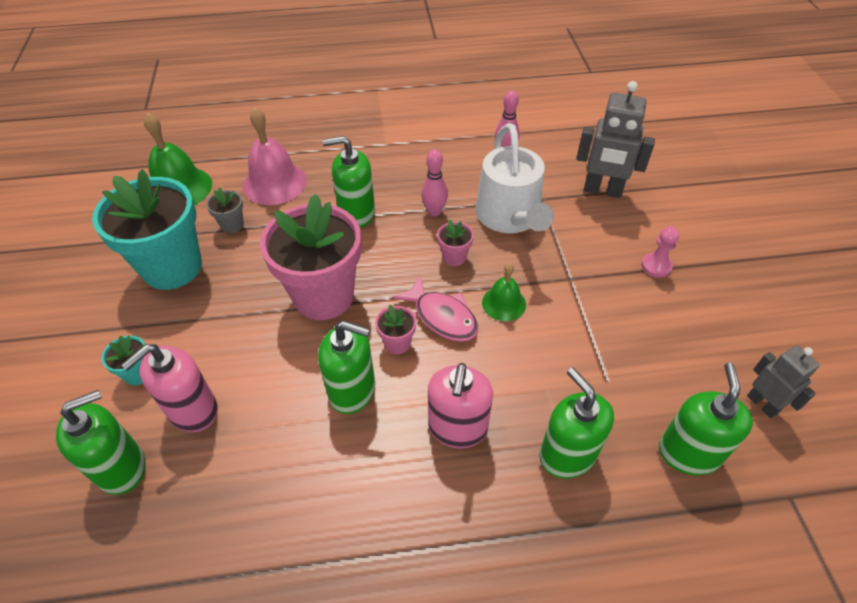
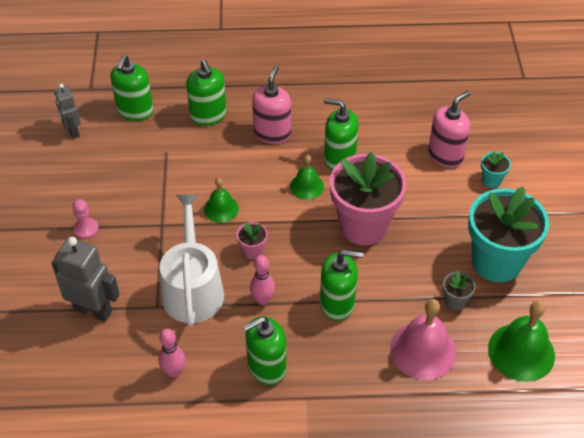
camera: 175 degrees left, 0 degrees up
(121, 468) = (480, 129): green soap dispenser -> green soap dispenser (266, 367)
(397, 343) = (307, 186): pink flower pot -> green bell
(442, 317) = (271, 202): pink fish -> none

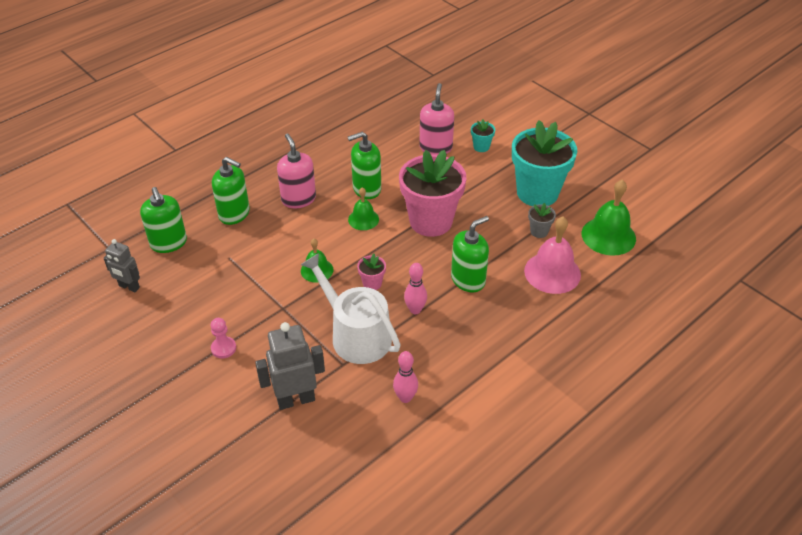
camera: 40 degrees left, 5 degrees down
(266, 367) = (466, 350): green soap dispenser -> none

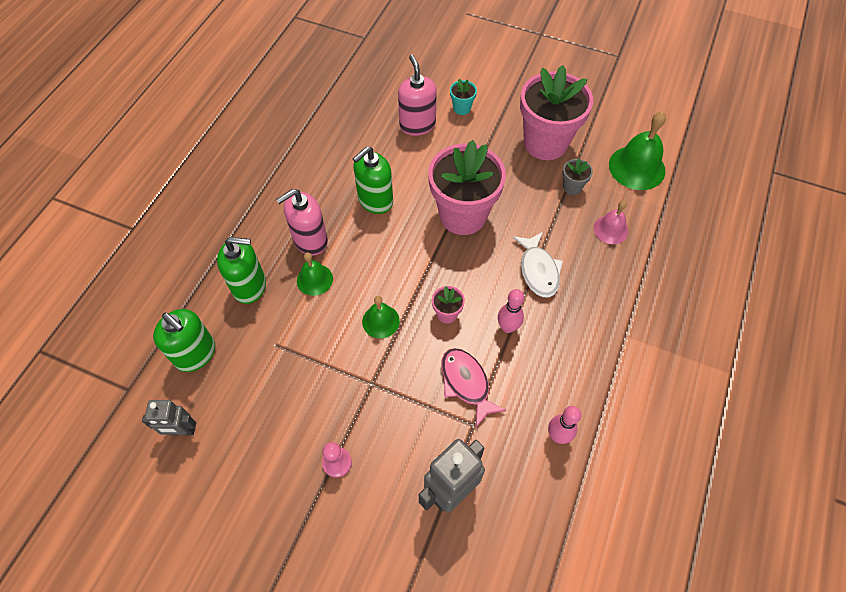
camera: 25 degrees left, 15 degrees up
(298, 199) = (310, 240): pink soap dispenser -> pink soap dispenser turned 75 degrees counterclockwise
(356, 335) = (466, 383): white watering can -> pink fish
(363, 219) = (393, 239): green bell -> green bell (314, 279)
(468, 280) = (538, 270): green soap dispenser -> white fish
(537, 193) = (545, 143): turquoise flower pot -> pink flower pot
(552, 272) = (610, 229): pink bell -> pink bell, size x0.58

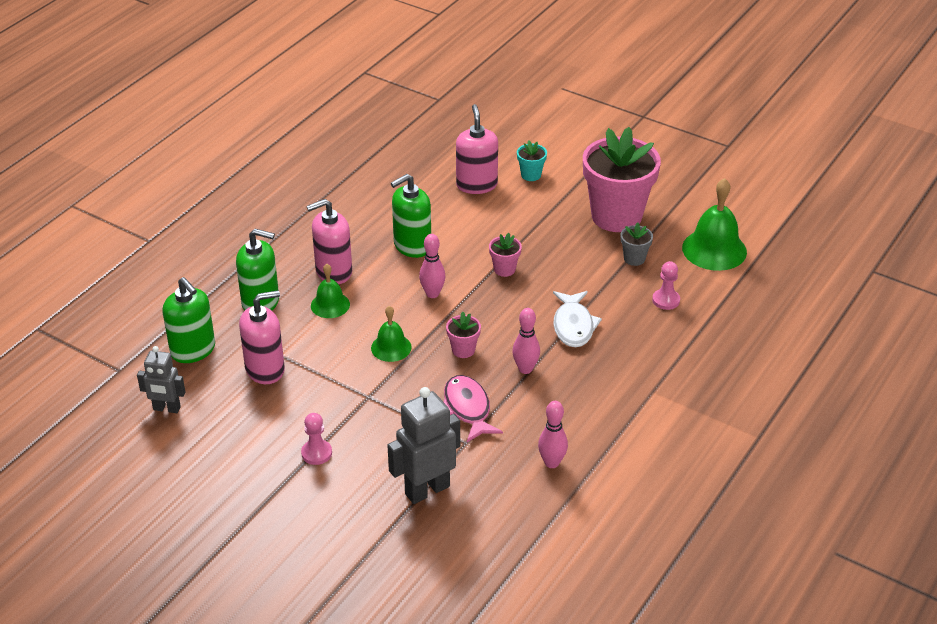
camera: 10 degrees right, 20 degrees down
(268, 366) = (265, 369): none -> pink soap dispenser
(405, 252) = (432, 294): none -> pink bowling pin
(463, 215) = (504, 269): pink flower pot -> pink flower pot, size x0.41
(610, 229) = (666, 300): pink bell -> pink pawn

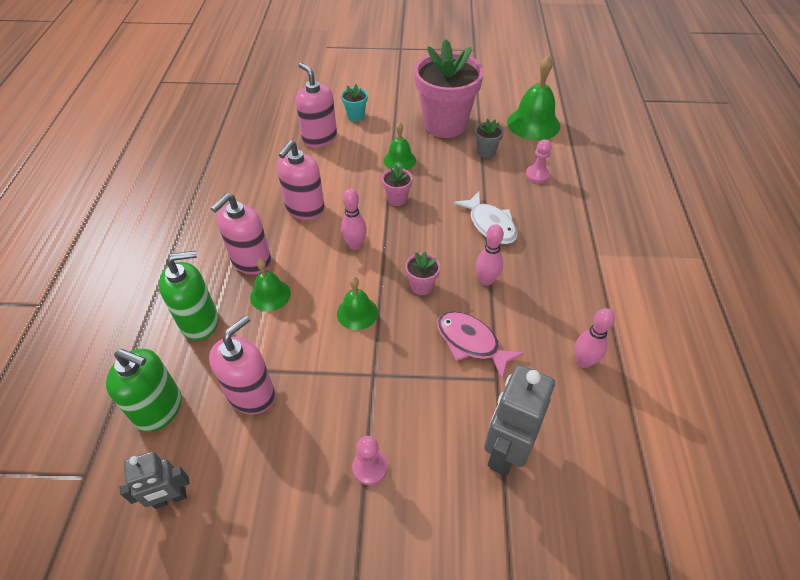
camera: 30 degrees left, 10 degrees up
(412, 246) = (305, 209): green soap dispenser -> pink soap dispenser
(538, 234) = (399, 160): none -> green bell

